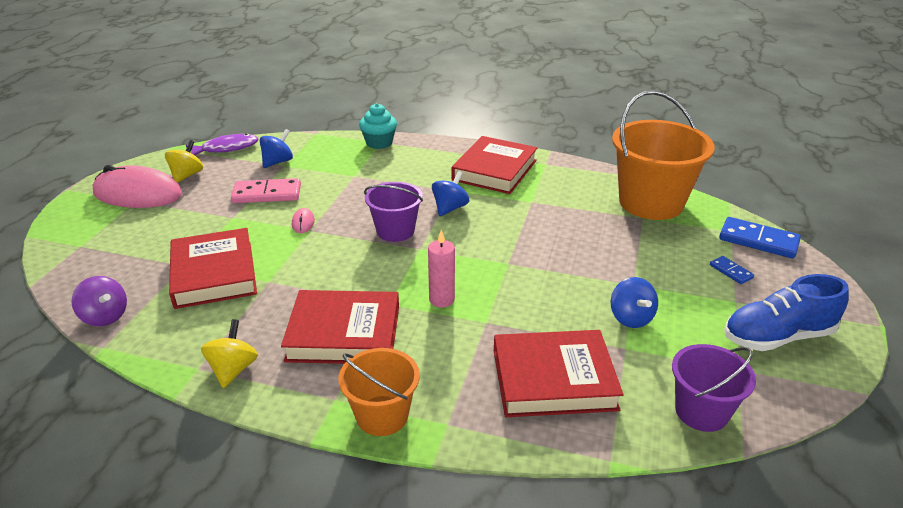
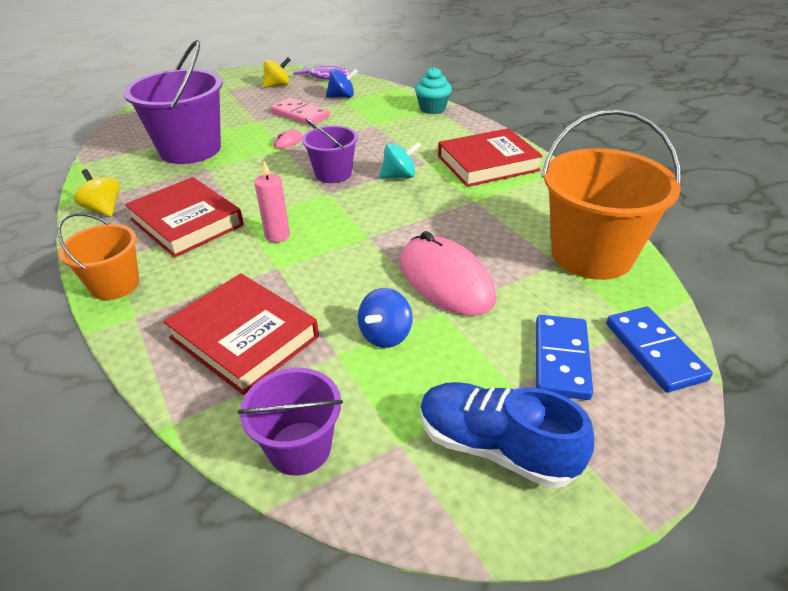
camera: 45 degrees right, 5 degrees up
(105, 317) = (108, 147): purple spinning top -> none
(138, 194) = (235, 86): pink mouse -> pink mouse (445, 280)
(214, 274) = (190, 150): red book -> purple bucket
(233, 369) = (104, 209): yellow spinning top -> yellow spinning top turned 90 degrees counterclockwise
(450, 208) = (399, 176): blue spinning top -> turquoise spinning top
(731, 271) = (561, 359): blue domino -> blue domino, size x1.93

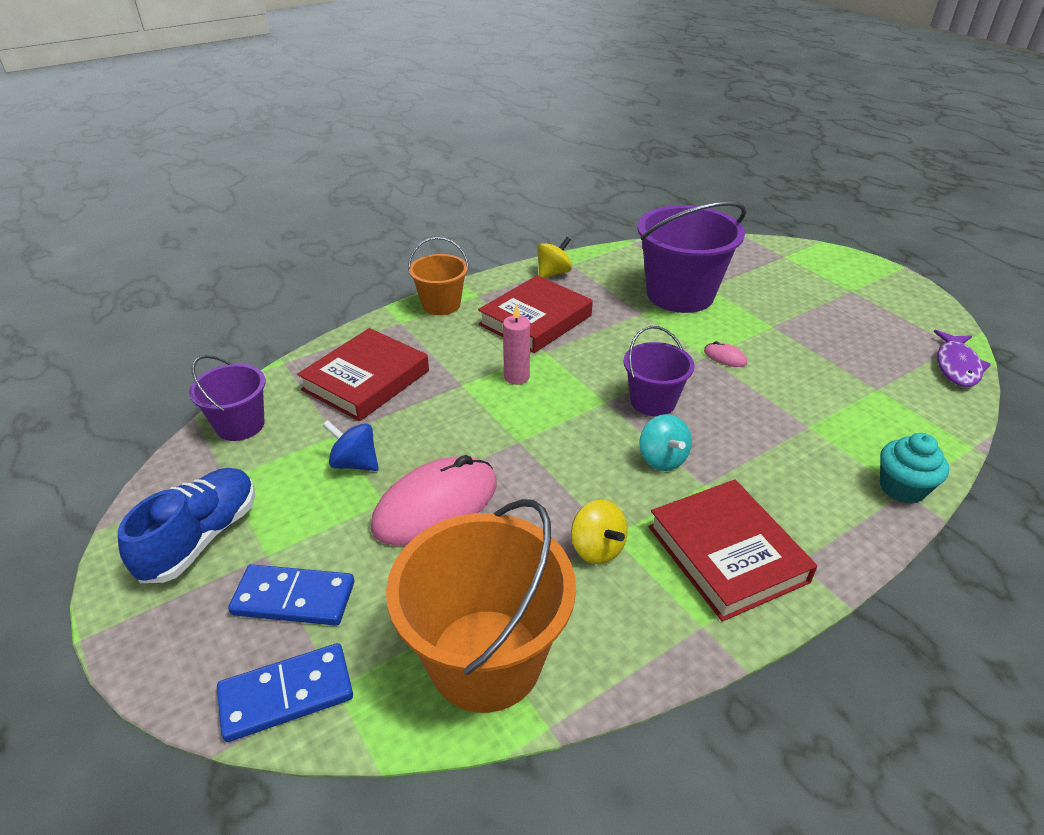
camera: 85 degrees right, 0 degrees up
(277, 85) = (892, 326): yellow spinning top -> yellow spinning top (597, 548)
(300, 115) = (807, 356): pink domino -> none
(342, 97) = (890, 387): blue spinning top -> none

